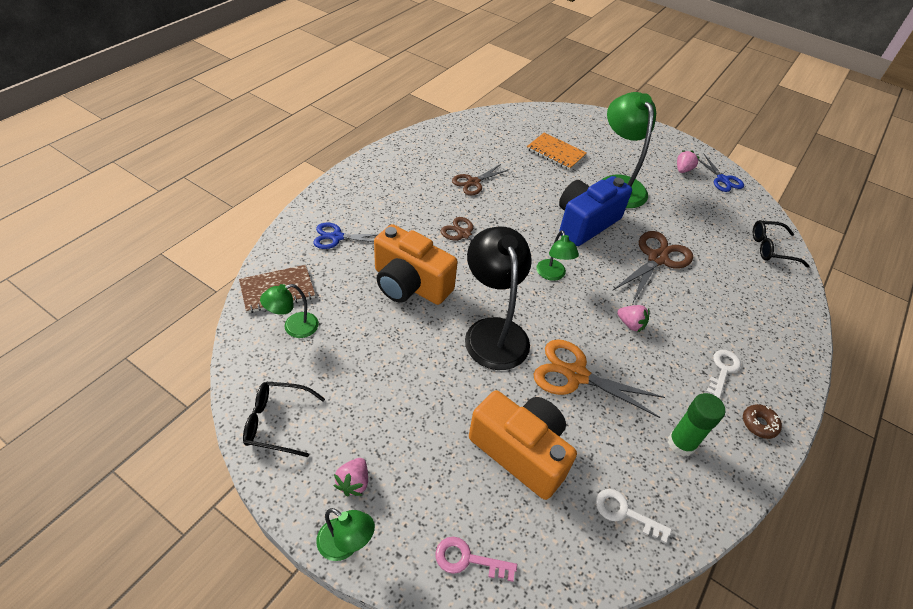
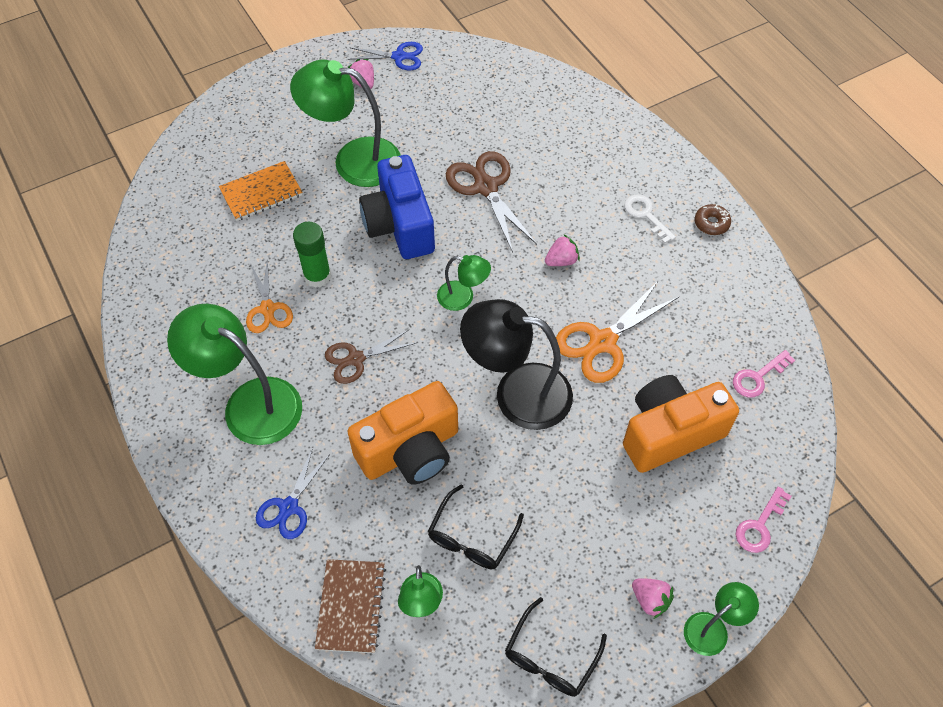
camera: 60 degrees left, 10 degrees up
(401, 196) = (249, 403): none -> green lamp
(473, 182) = (268, 309): brown scissors -> orange scissors
(625, 513) = (758, 377): white key -> pink key
(681, 443) = (708, 295): green glue stick -> green glue stick (317, 276)
(771, 248) = (519, 80): black glasses -> black glasses (471, 537)

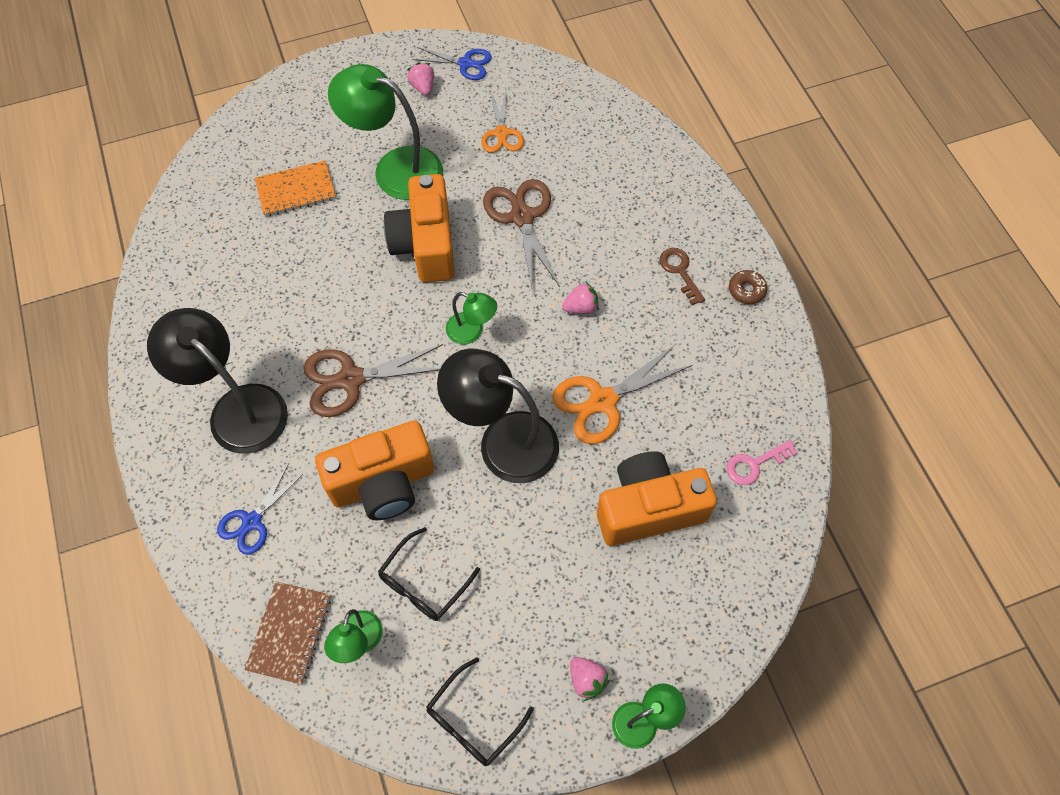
camera: 10 degrees right, 5 degrees up
(249, 403) = (237, 408): green lamp -> black lamp
(268, 309) = (276, 313): orange scissors -> orange scissors (501, 133)
(317, 276) = (332, 287): green glue stick -> none
(356, 359) = (351, 379): brown scissors -> brown scissors, size x1.55
(400, 225) = (426, 245): blue camera -> orange camera
(646, 215) = (680, 271): white key -> brown key
(760, 525) = (718, 622): pink key -> none

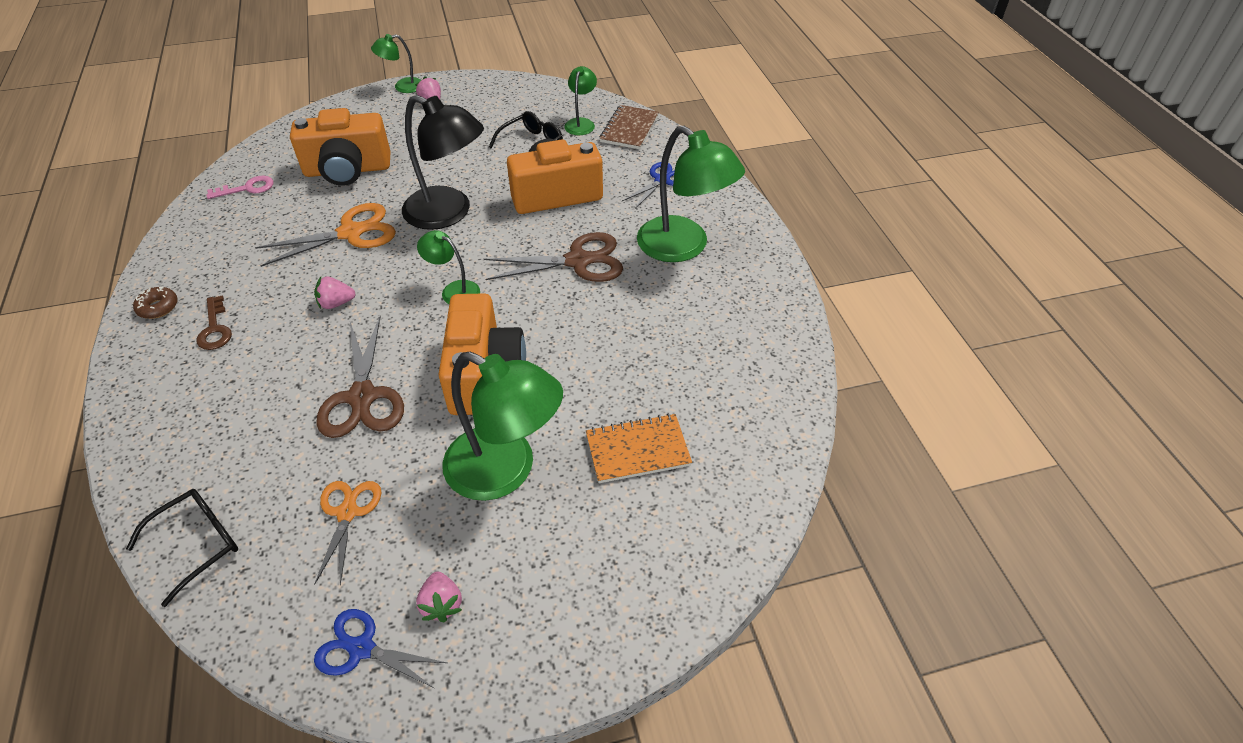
camera: 175 degrees left, 15 degrees down
(237, 408) = (683, 247): black lamp -> green lamp
(473, 720) = (510, 92): black glasses -> black glasses (198, 544)

